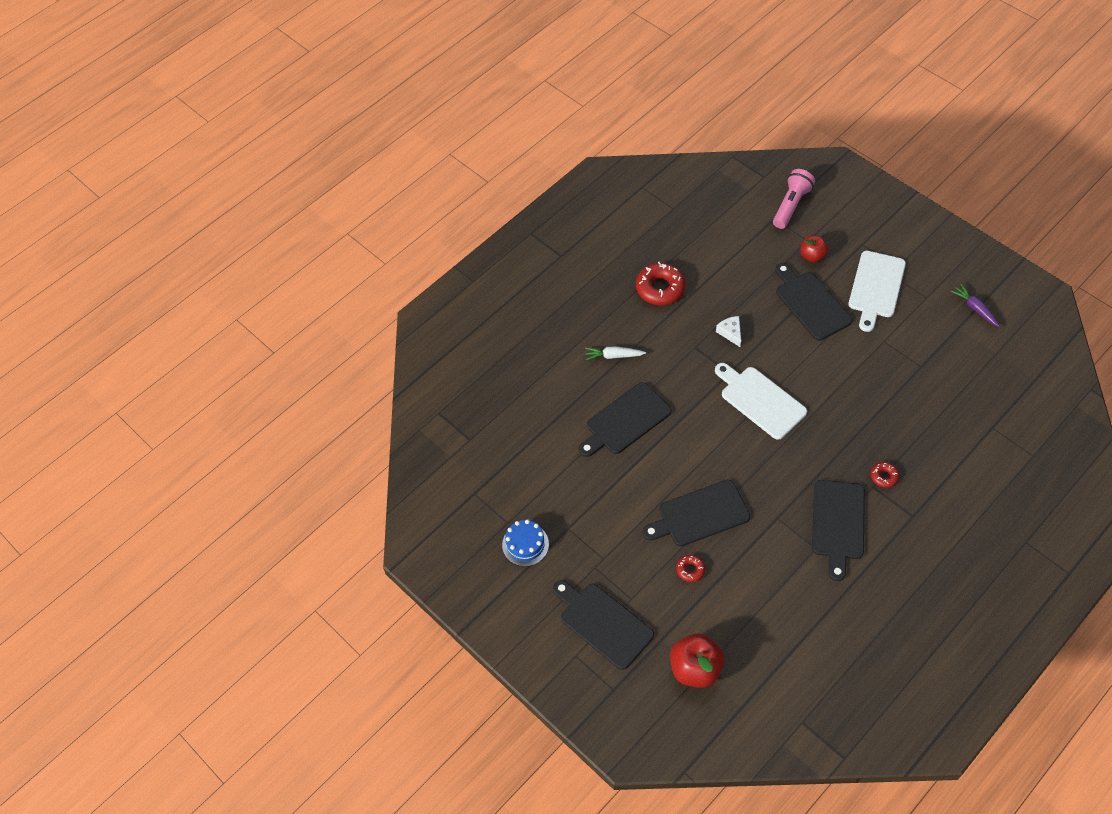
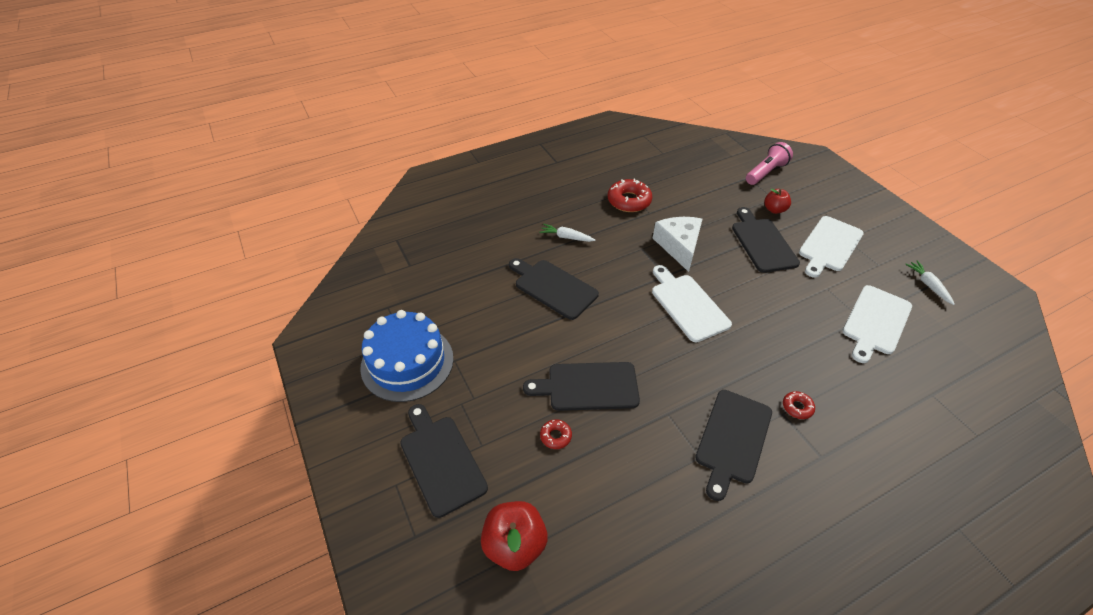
camera: 15 degrees right, 10 degrees down
(525, 544) = (407, 362): blue cake -> blue cake, size x1.91
(625, 420) = (553, 287): black cutting board -> black cutting board turned 60 degrees clockwise
(730, 333) = (679, 246): white cheese -> white cheese, size x1.99
(934, 366) = (875, 322): none -> white cutting board
(975, 308) = (928, 285): purple carrot -> white carrot

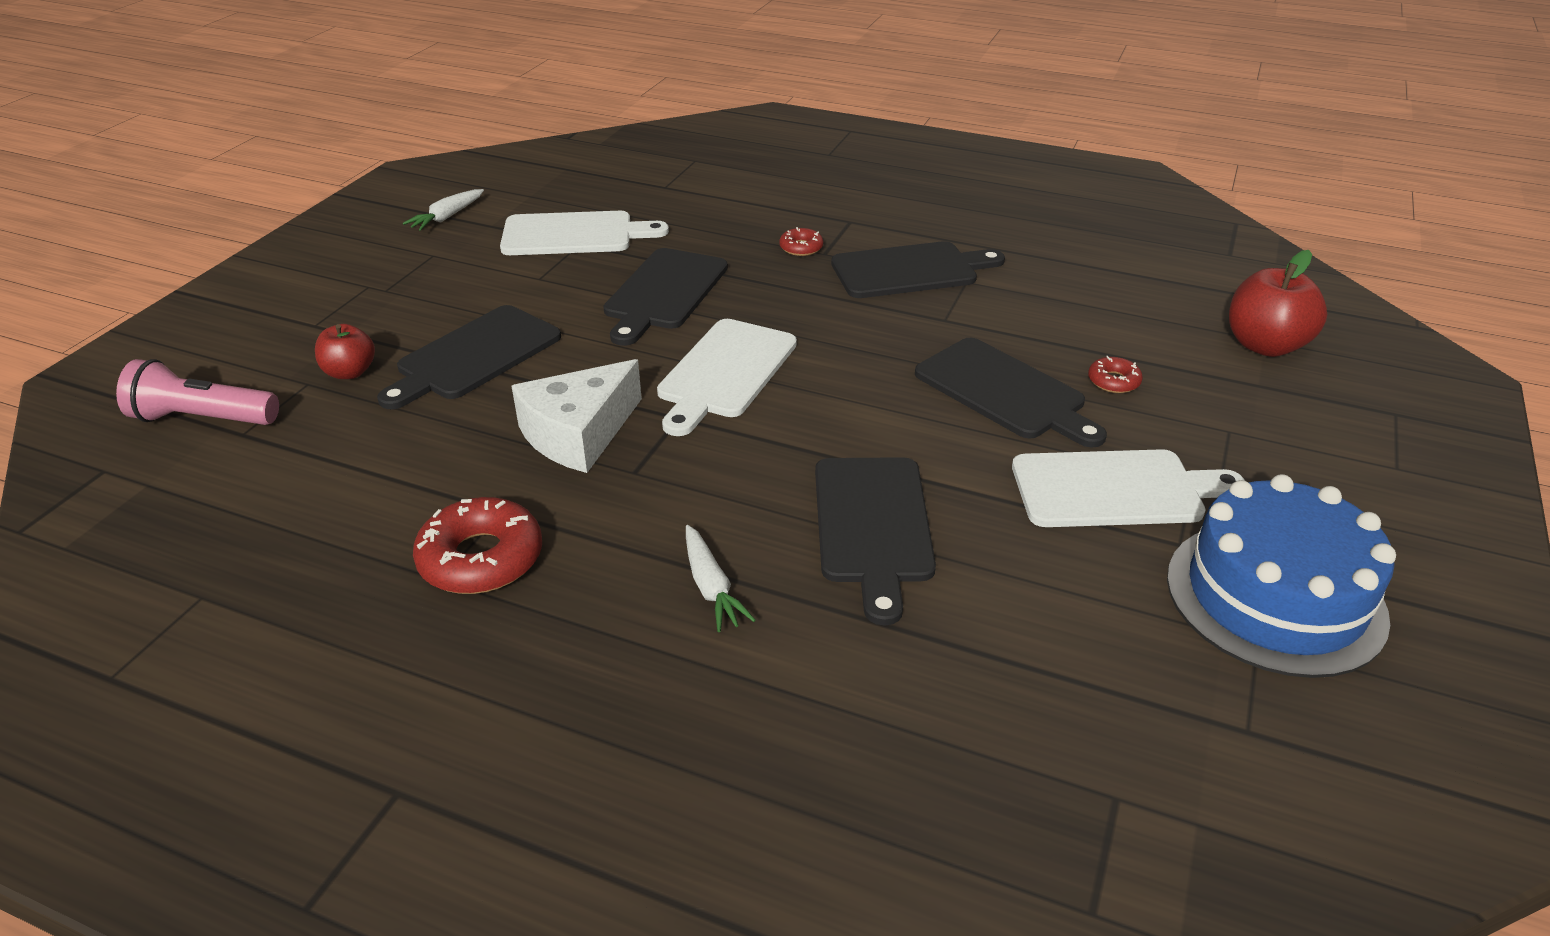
camera: 130 degrees left, 10 degrees down
(441, 461) = (1306, 450): black cutting board -> black cutting board (664, 292)
(829, 245) = (420, 299): white cutting board -> white cutting board (1115, 489)

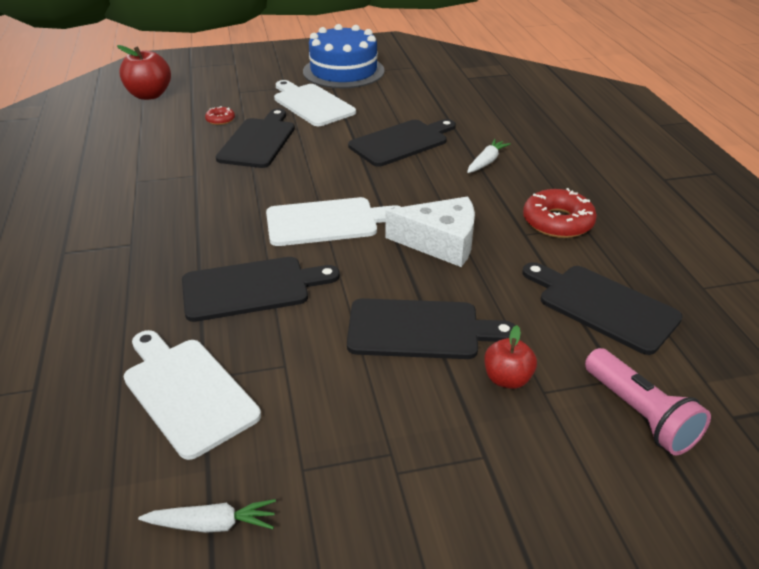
camera: 125 degrees left, 0 degrees up
(801, 248) = (128, 257): red donut -> none
(910, 270) = (135, 203): black cutting board -> black cutting board (603, 306)

